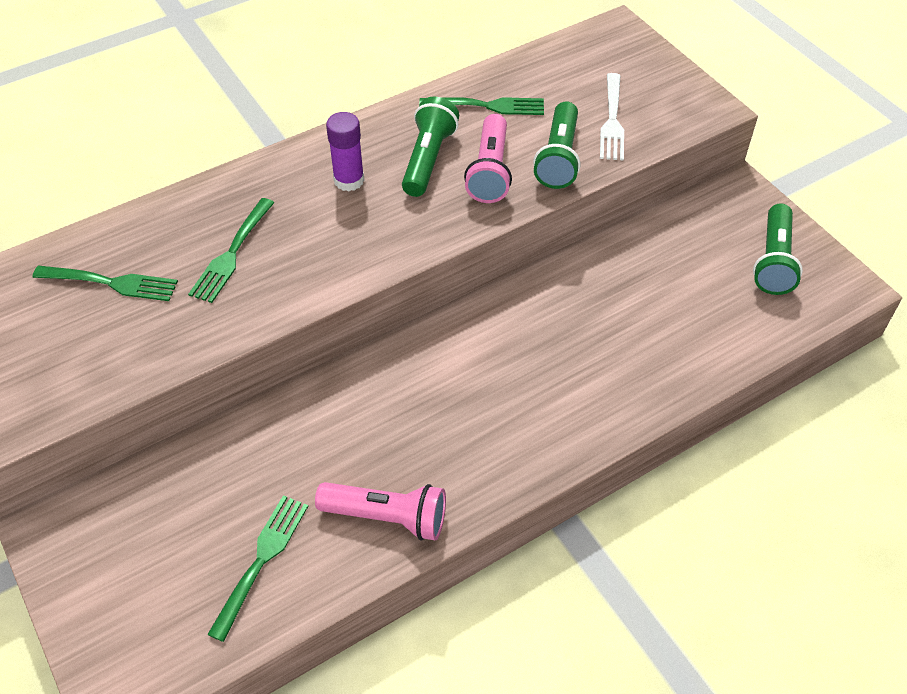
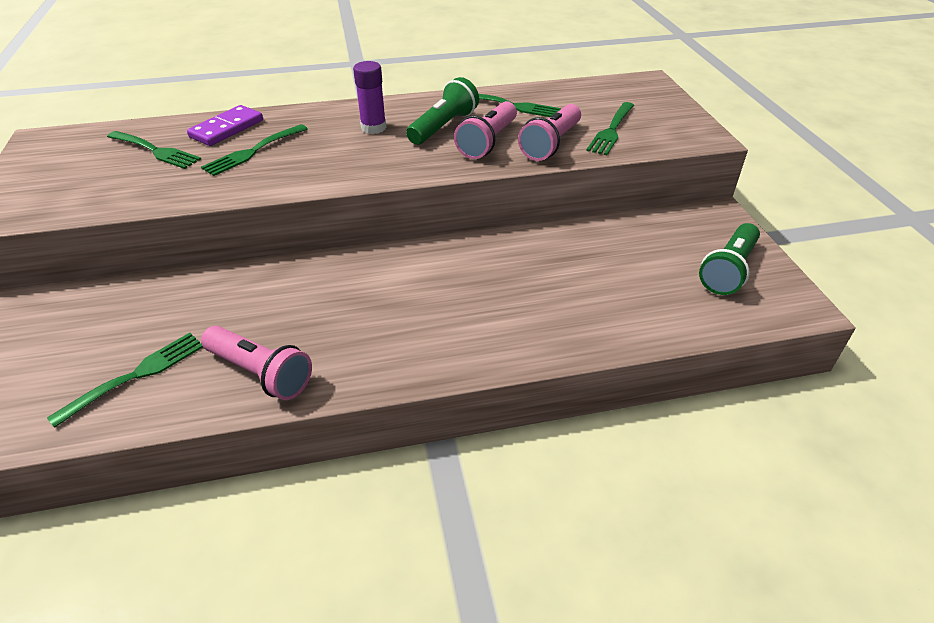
camera: 20 degrees right, 10 degrees down
(173, 225) = (227, 129): none -> purple domino
(558, 158) = (551, 144): green flashlight -> pink flashlight
(612, 121) = (611, 130): white fork -> green fork

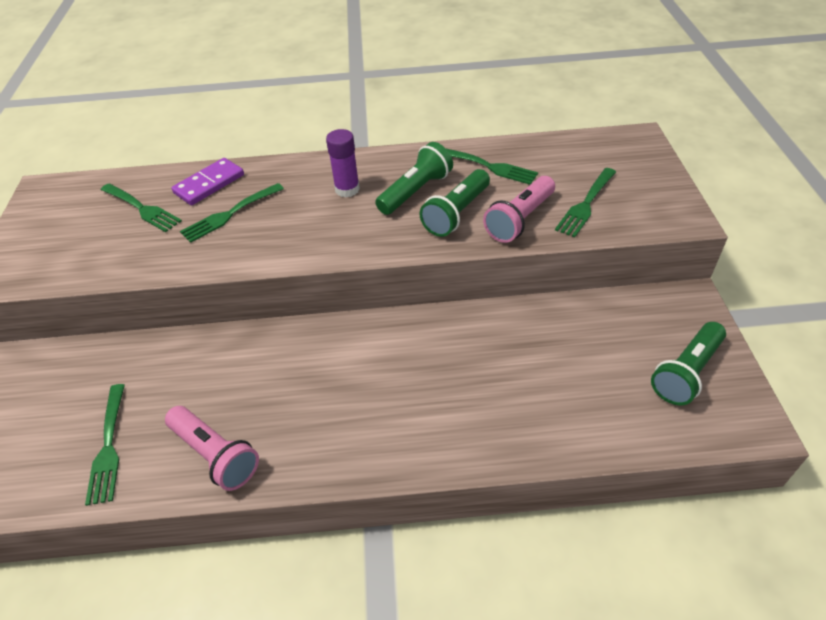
camera: 10 degrees right, 5 degrees up
(136, 375) = (108, 447): green fork -> green fork turned 120 degrees clockwise
(488, 142) = (456, 214): pink flashlight -> green flashlight

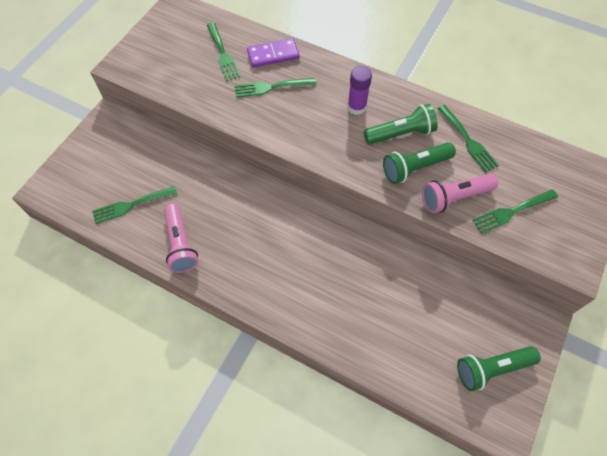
camera: 30 degrees right, 15 degrees up
(108, 447) = (131, 205): green fork -> green fork turned 45 degrees clockwise

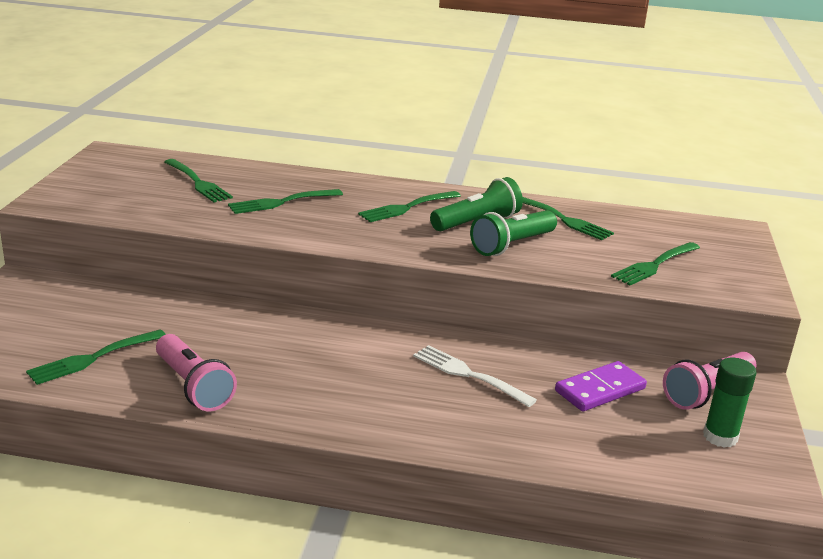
camera: 20 degrees left, 35 degrees down
(273, 55) = (270, 178): purple domino -> purple domino (600, 390)
(350, 269) = (468, 374): none -> white fork
(356, 107) = (407, 207): purple glue stick -> green fork
(454, 197) = (577, 262): pink flashlight -> pink flashlight (706, 393)
(491, 368) = (720, 437): green flashlight -> green glue stick

